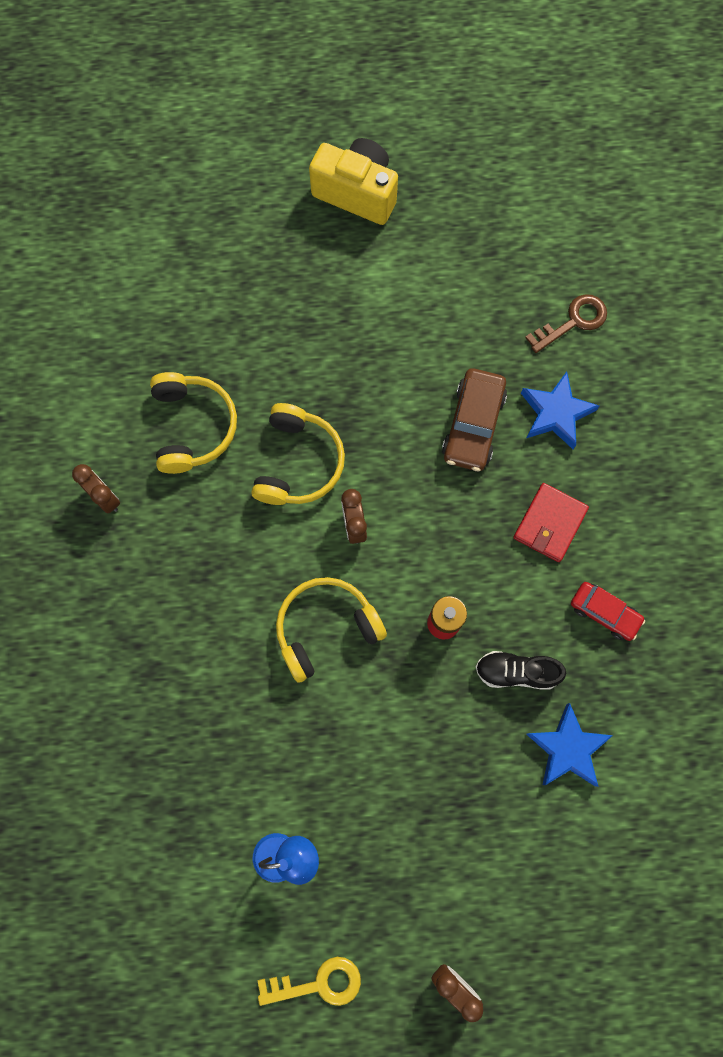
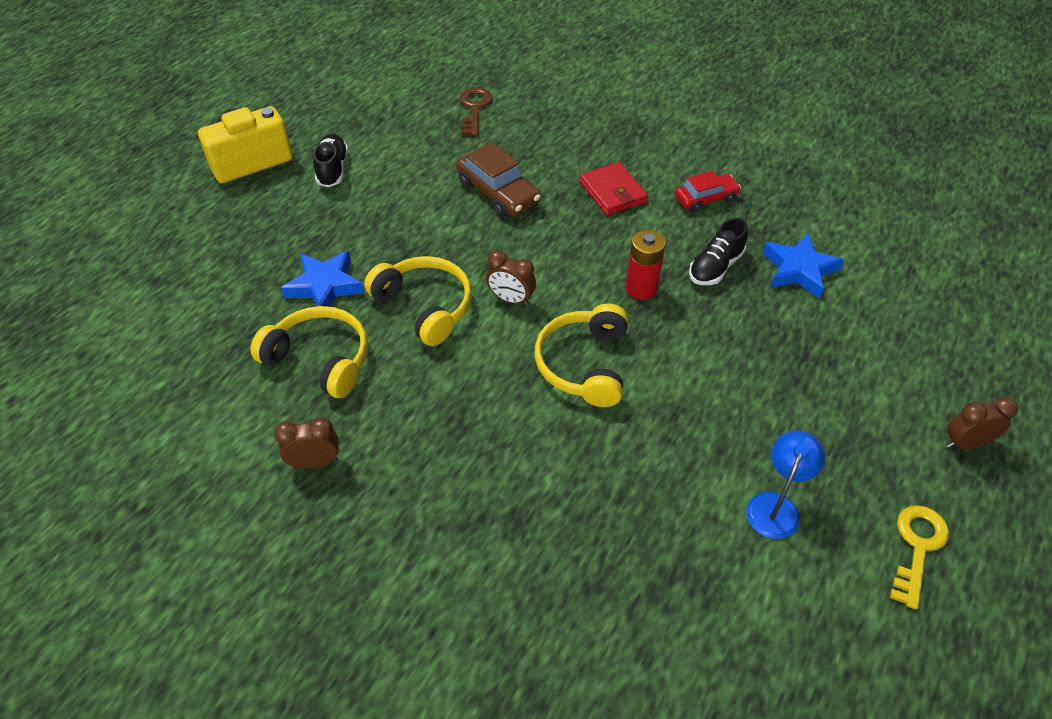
camera: 55 degrees left, 25 degrees down
(397, 267) = (332, 169): none -> black shoe
(556, 413) = (532, 148): blue star -> blue star (325, 286)

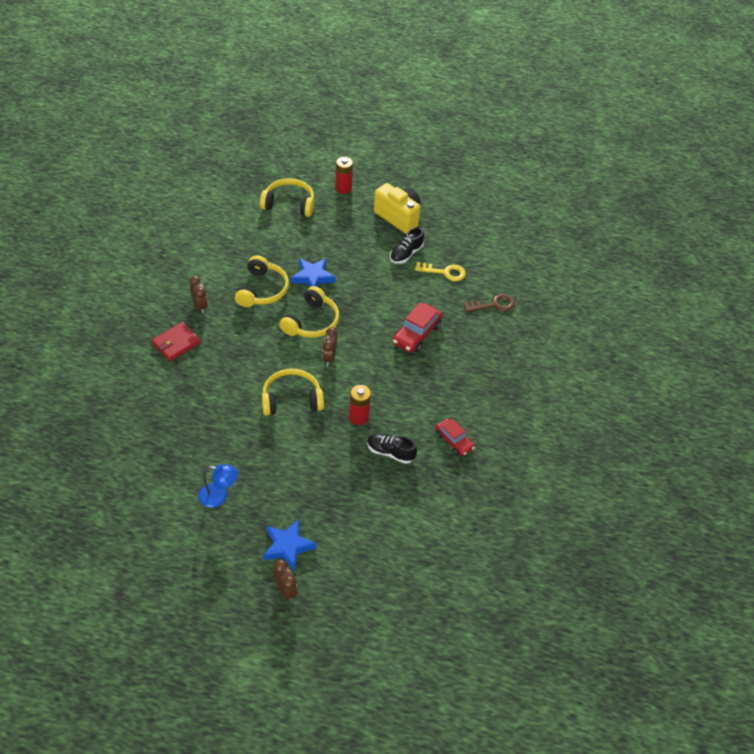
camera: 70 degrees right, 0 degrees up
(130, 283) = (289, 204): none -> yellow headphones
(142, 208) = (343, 188): none -> red battery
(332, 169) = (406, 254): black shoe -> black shoe turned 150 degrees clockwise
(498, 192) = (416, 334): brown car -> red car
(612, 192) = (440, 390): red wallet -> red wallet (176, 343)
(799, 270) = (404, 498): blue star -> blue star (287, 546)
(917, 547) = (207, 563): yellow key -> yellow key (444, 272)

